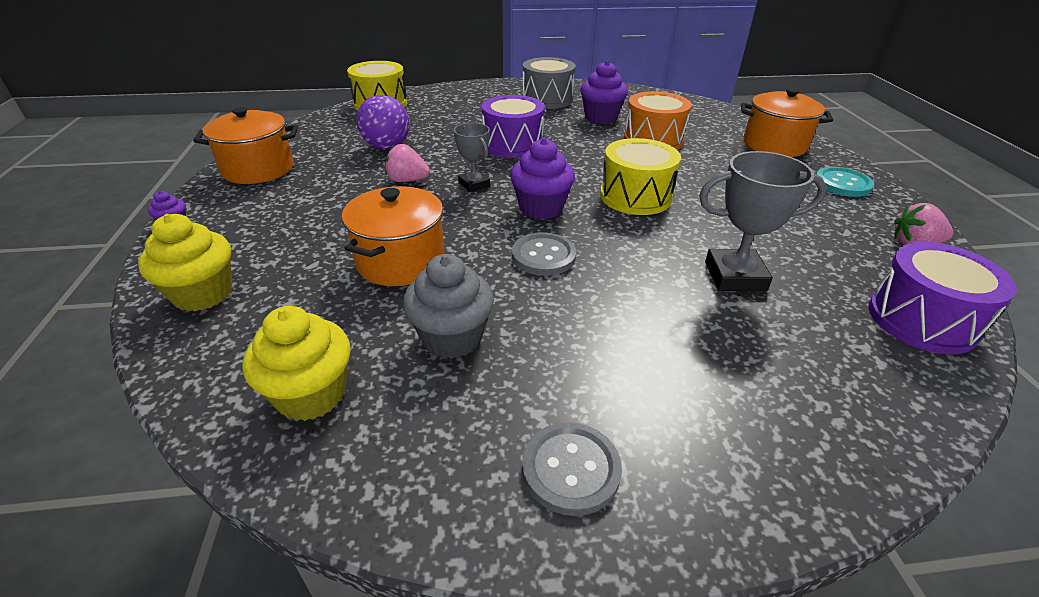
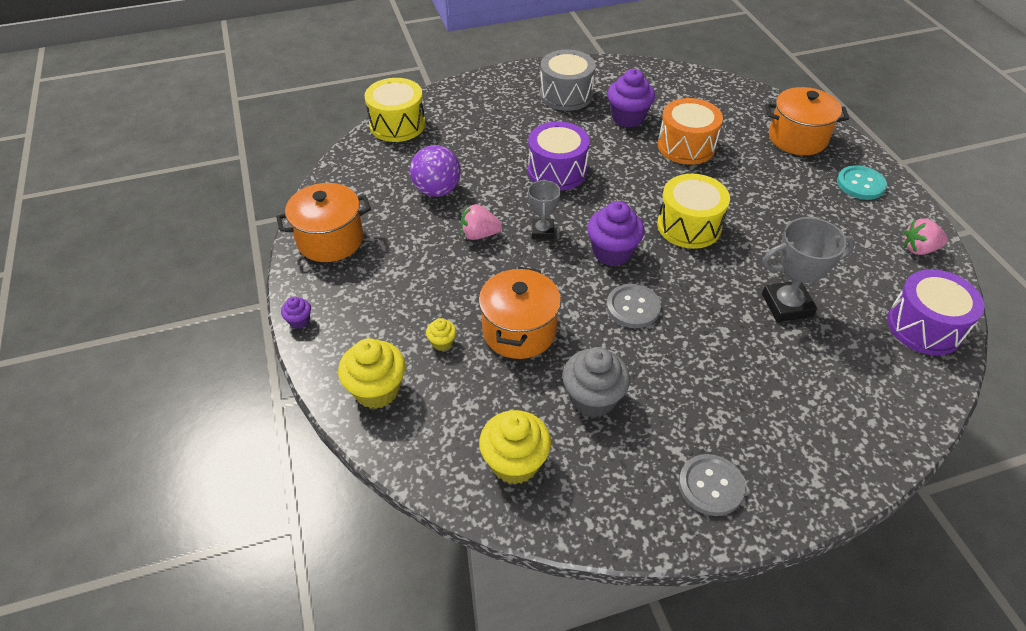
camera: 10 degrees left, 10 degrees up
(308, 260) = (442, 342): none -> yellow cupcake
(474, 184) = (542, 231): grey trophy -> grey trophy turned 45 degrees clockwise

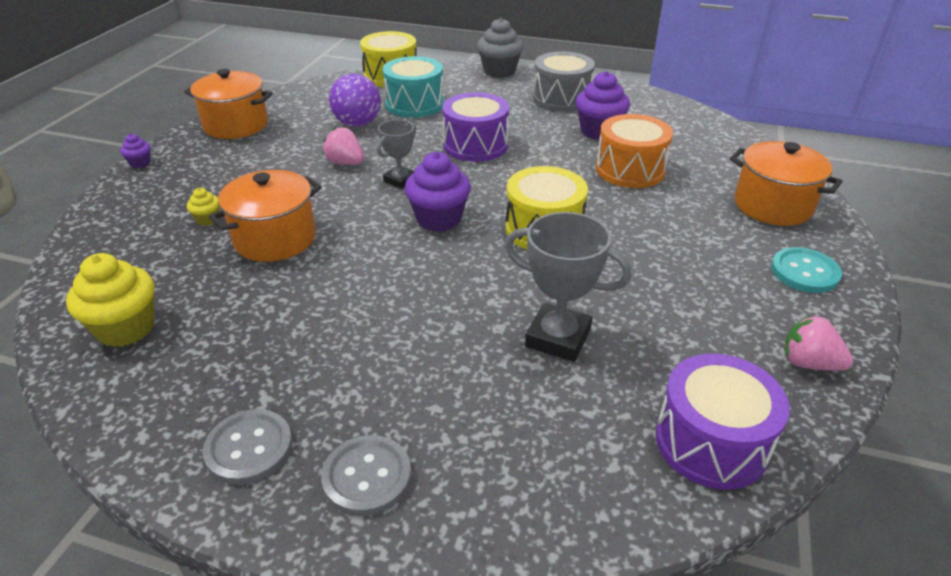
camera: 35 degrees right, 10 degrees down
(377, 390) = (117, 227): yellow cupcake -> none
(458, 148) = (414, 104): none -> turquoise drum
(593, 399) = (256, 317): grey cupcake -> grey cupcake (499, 71)
(633, 307) = (396, 267): grey button -> grey button (367, 477)

